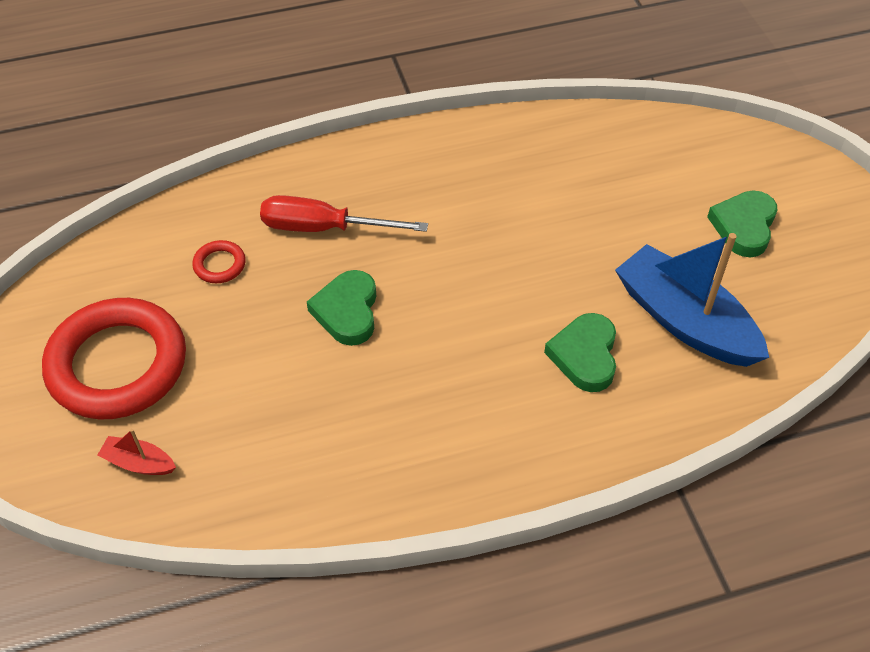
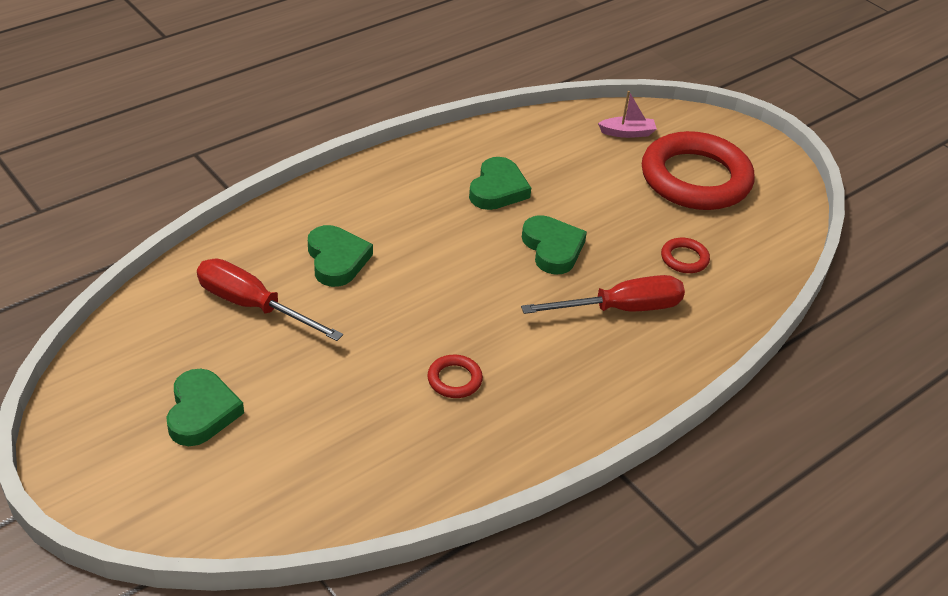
camera: 155 degrees right, 10 degrees down
(139, 463) = (627, 133): red boat -> pink boat
(361, 409) = (498, 189): none -> green heart
(514, 201) = (454, 379): none -> red ring
(685, 321) = (252, 306): blue boat -> red screwdriver

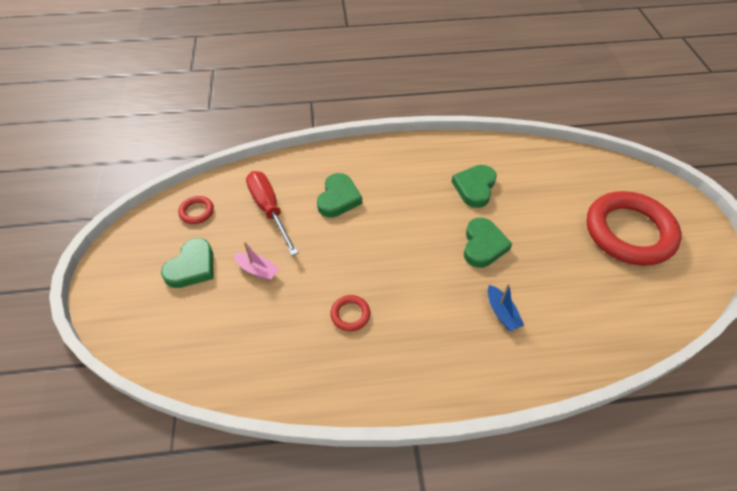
camera: 35 degrees right, 10 degrees up
(498, 189) = (474, 188): green heart -> green heart turned 150 degrees clockwise
(621, 309) = (501, 312): red screwdriver -> blue boat
(627, 133) = (597, 178): pink boat -> pink boat (257, 270)
(684, 259) = (578, 293): red ring -> red ring (197, 212)

